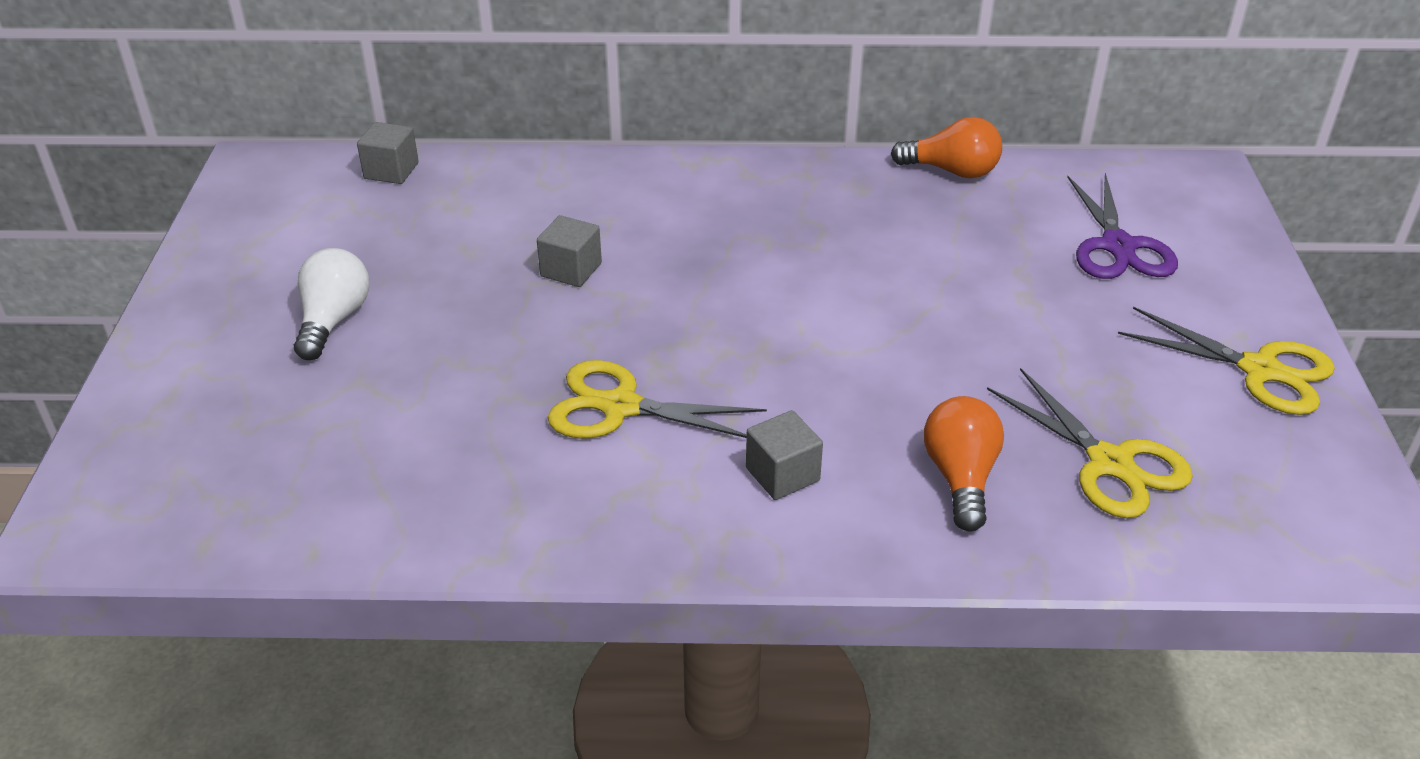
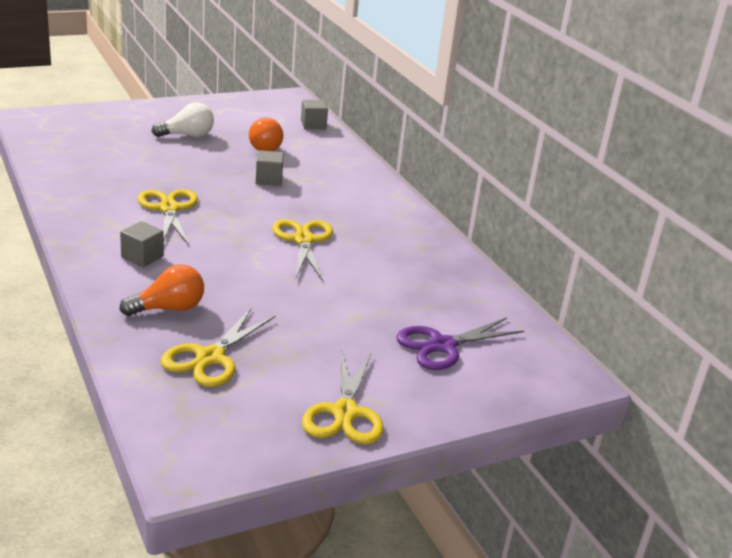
camera: 60 degrees right, 10 degrees down
(794, 287) = (303, 240): none -> yellow scissors
(952, 171) = (471, 276): orange light bulb -> orange light bulb (264, 147)

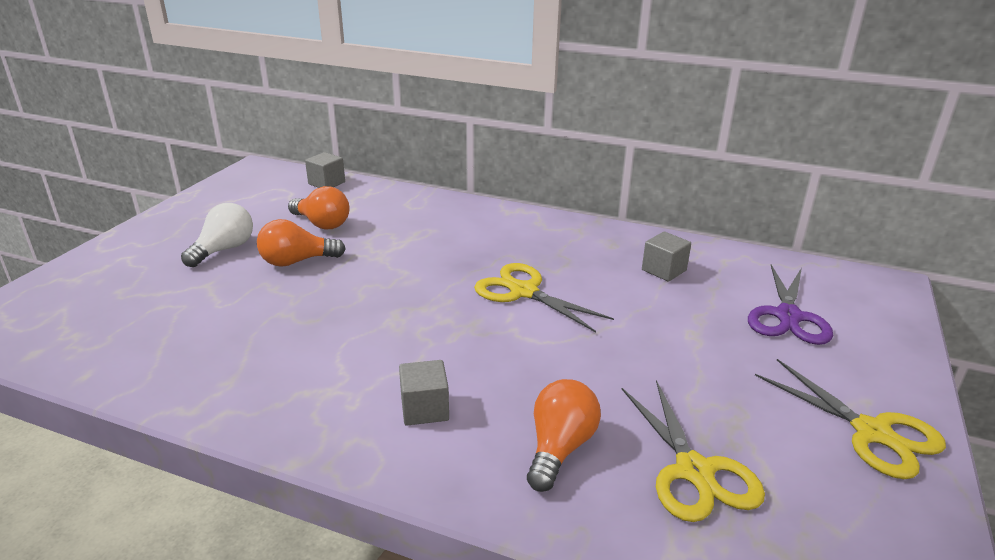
camera: 40 degrees left, 0 degrees up
(168, 208) = (348, 337): yellow scissors -> none
(212, 160) = (297, 261): none -> orange light bulb
(269, 179) = (385, 252): grey cube -> grey cube (664, 270)

